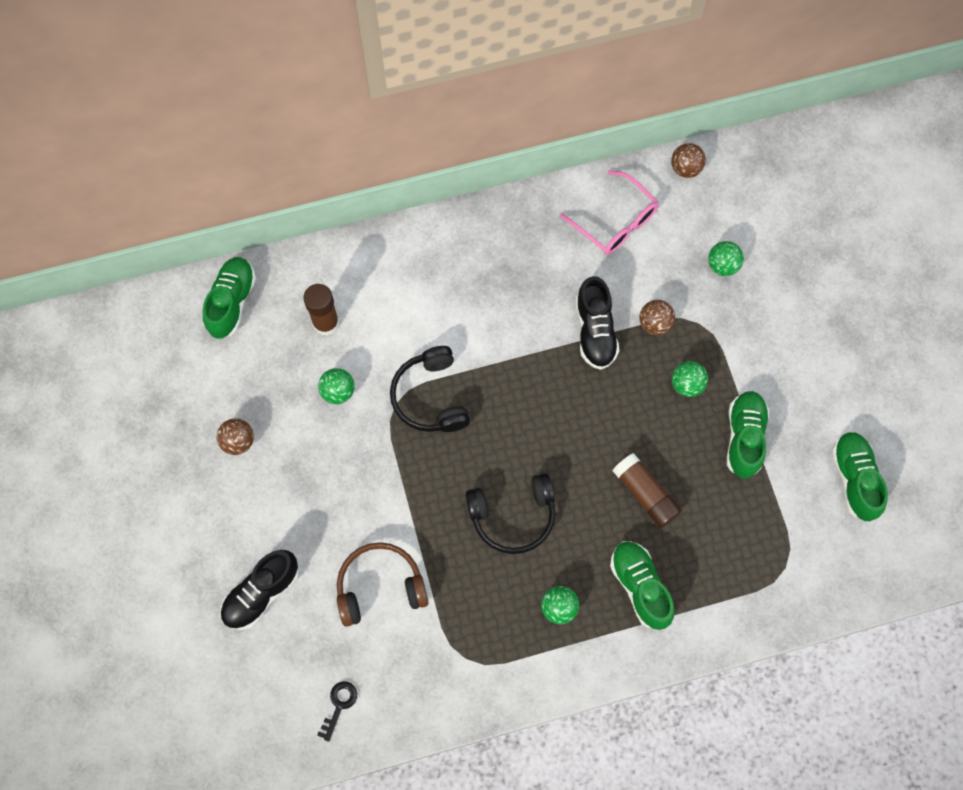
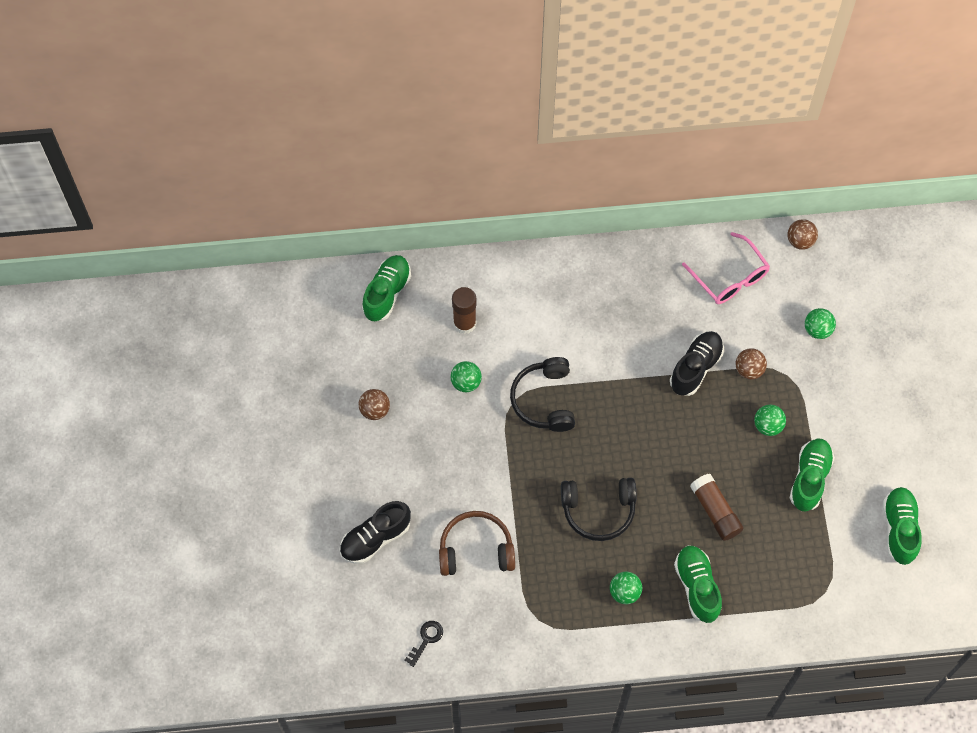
camera: 10 degrees right, 5 degrees down
(595, 331) = (695, 368): black shoe -> black shoe turned 150 degrees counterclockwise

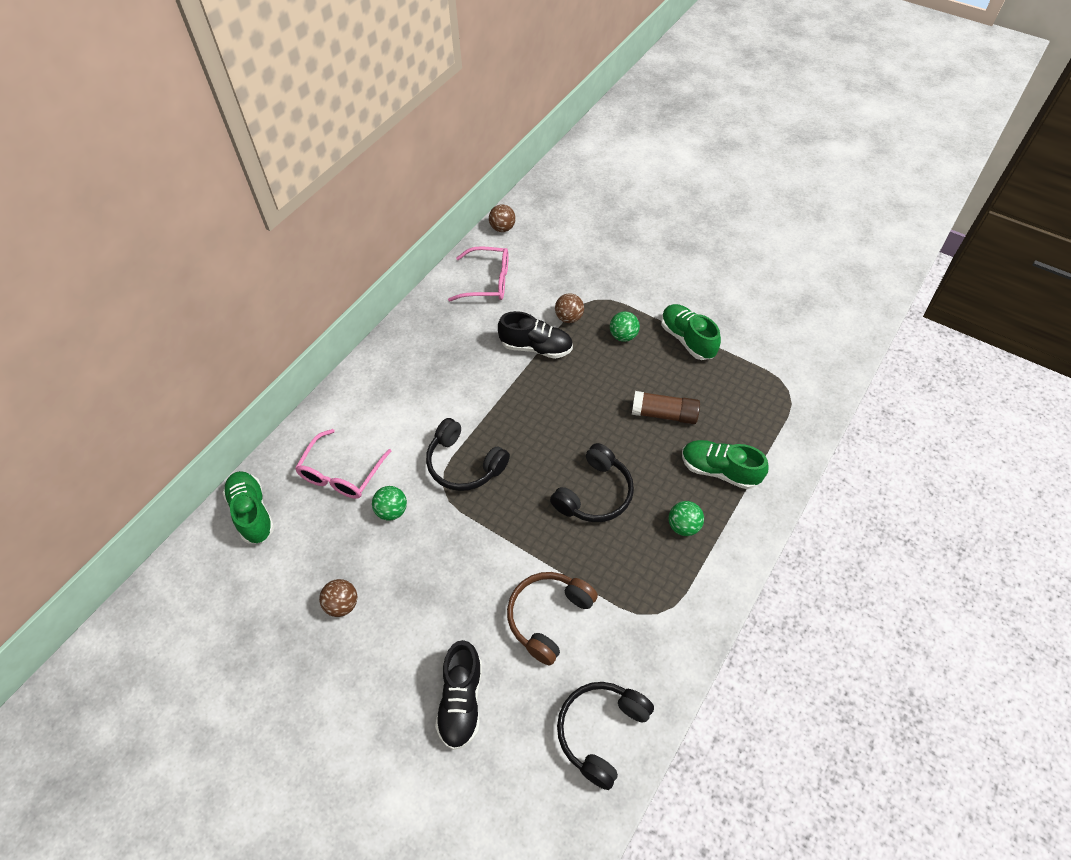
camera: 50 degrees left, 10 degrees down
(426, 640) = (601, 731): black key -> black headphones
(464, 323) = (341, 474): brown glue stick -> pink glasses
(695, 368) = (536, 347): black shoe -> black shoe turned 120 degrees clockwise
(817, 330) = (577, 261): green ball -> none
(899, 529) = (771, 315): green shoe -> none

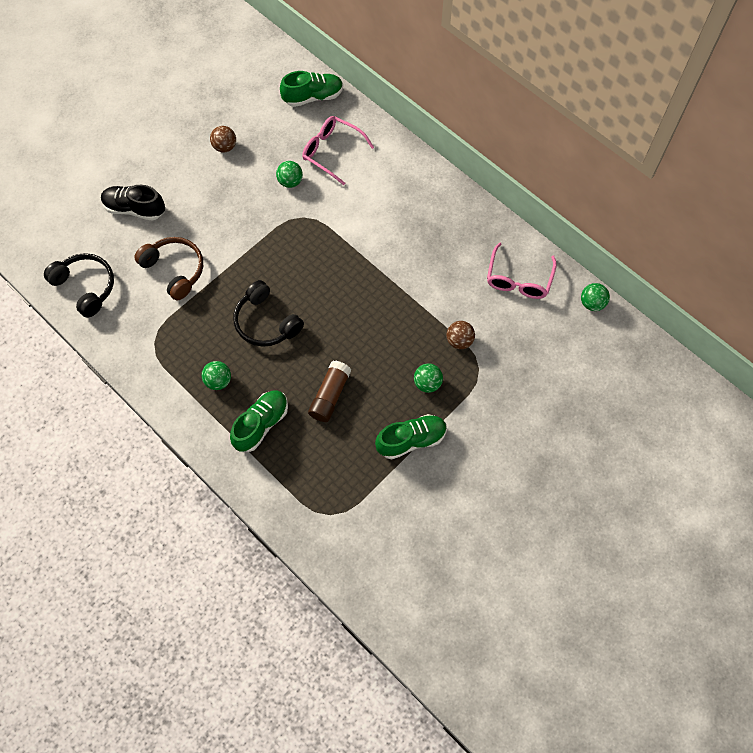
camera: 100 degrees right, 10 degrees up
(464, 464) = (319, 234): black headphones -> none
(502, 228) = (592, 303): brown ball -> green ball
(536, 347) = (428, 306): black shoe -> none

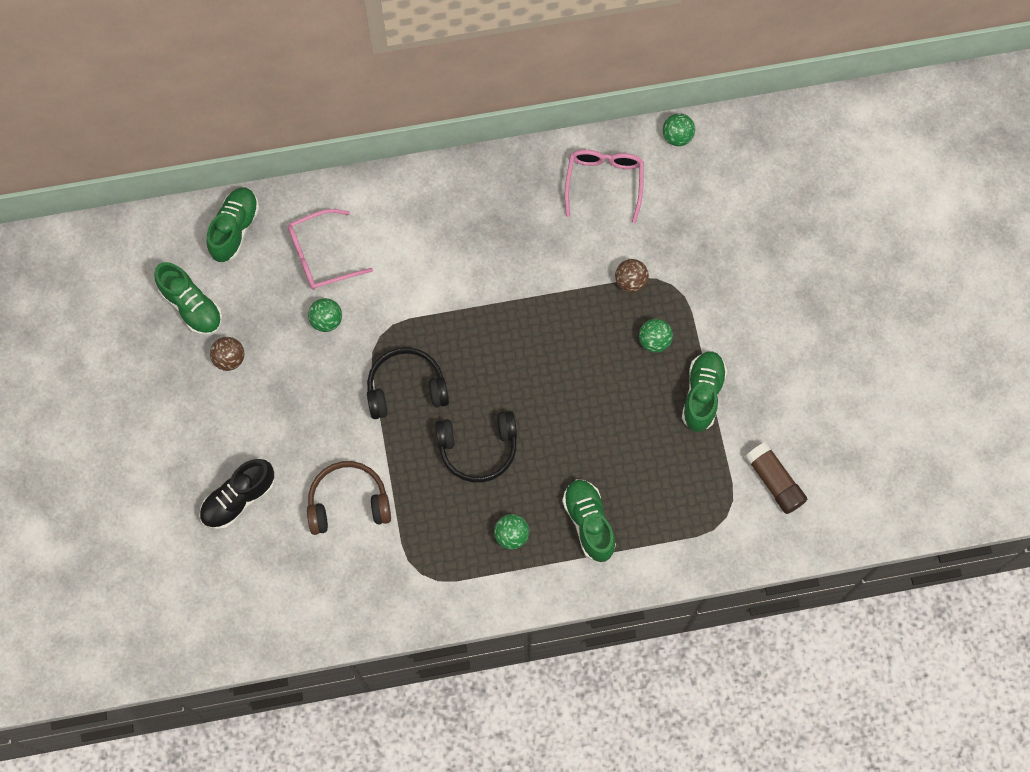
camera: 55 degrees left, 5 degrees up
(86, 287) = (300, 606): black headphones -> black headphones (406, 388)
(244, 107) = (192, 306): none -> green shoe
(330, 395) = (603, 439): brown glue stick -> brown glue stick (774, 481)
(518, 279) = (604, 183): pink glasses -> pink glasses turned 135 degrees counterclockwise

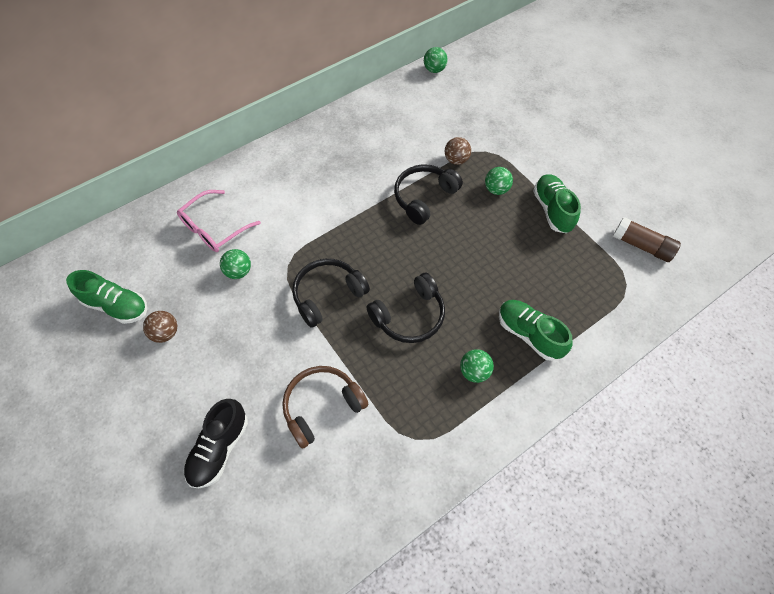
camera: 25 degrees left, 10 degrees down
(235, 229) = (134, 236): green shoe -> none
(566, 315) = (424, 197): none -> black headphones
(604, 183) = (402, 110): pink glasses -> none

